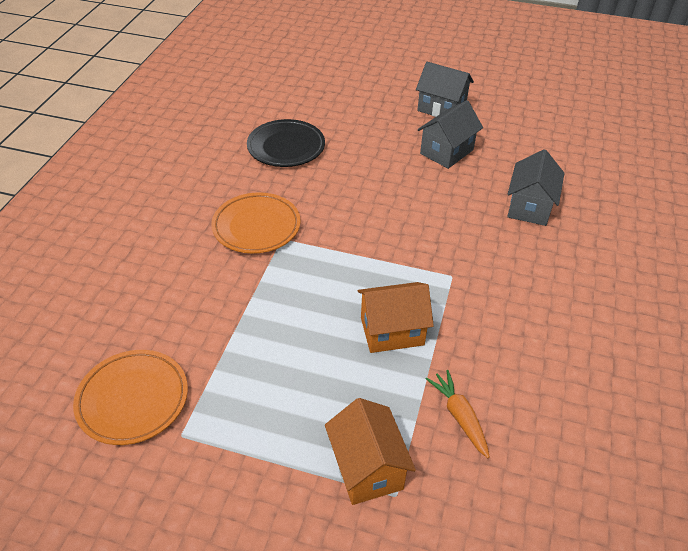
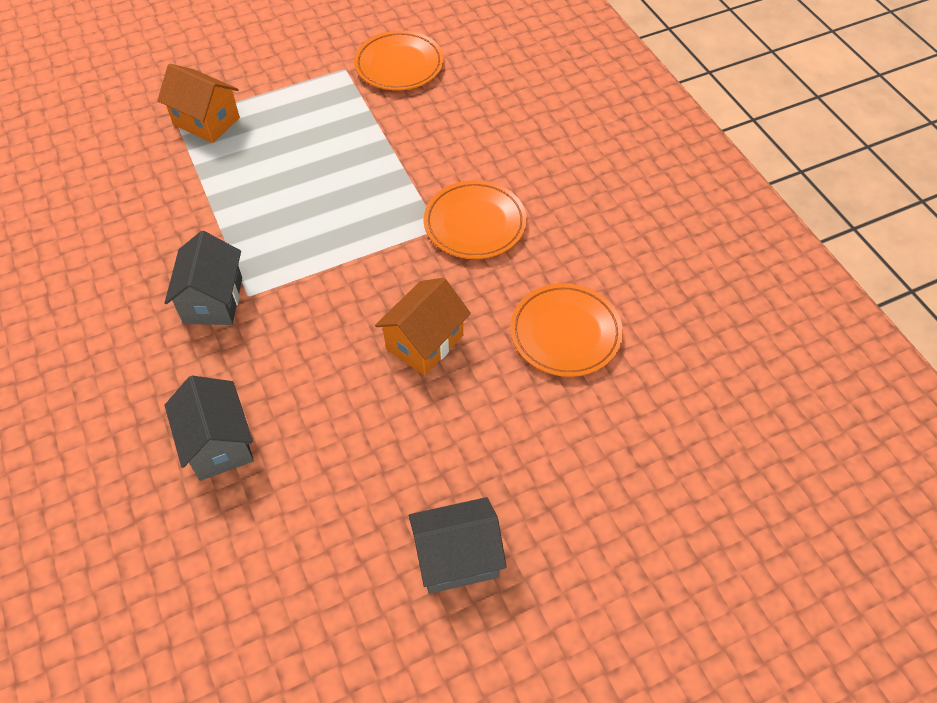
camera: 140 degrees right, 10 degrees up
(286, 147) = (565, 333): black plate -> orange plate
(392, 331) = (262, 212): orange house -> orange house (424, 342)
(446, 152) = (380, 467): grey house -> grey house (213, 300)
(459, 417) = (162, 186): orange carrot -> none

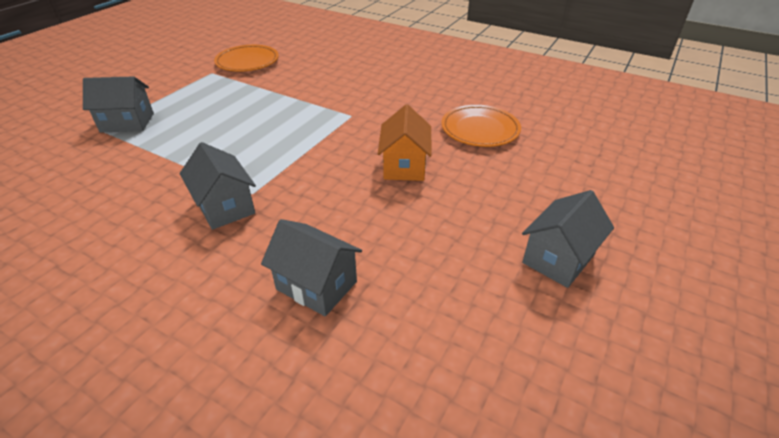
camera: 35 degrees left, 15 degrees down
(206, 121) = (127, 122): orange house -> grey house
(475, 224) = (371, 106): orange plate -> none

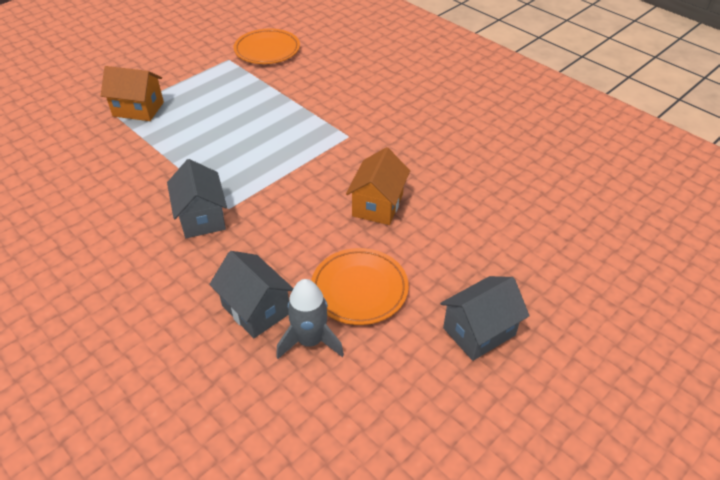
camera: 15 degrees right, 5 degrees up
(127, 122) = (138, 109): grey house -> orange house
(390, 305) = (310, 341): none -> grey rocket
(480, 130) = (472, 176): orange plate -> orange plate (359, 289)

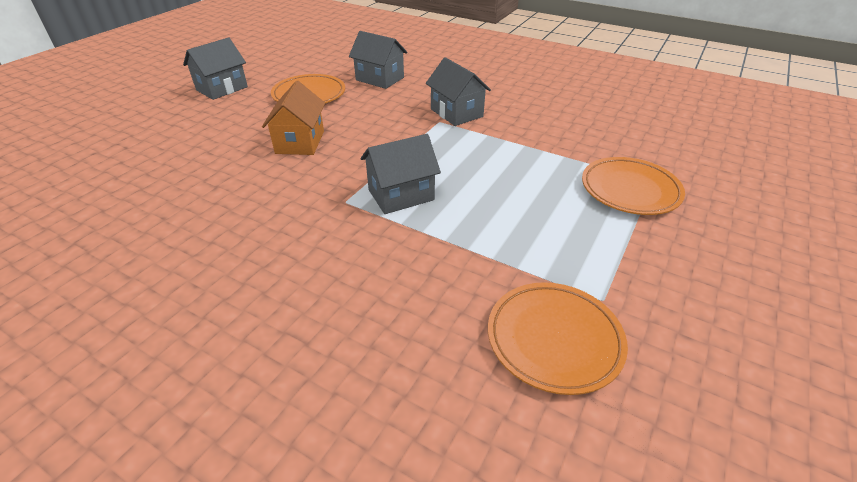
camera: 165 degrees right, 5 degrees down
(138, 109) = (630, 190): orange house -> orange plate
(305, 134) = (401, 195): none -> grey house
(310, 341) = (337, 73): grey rocket -> none

